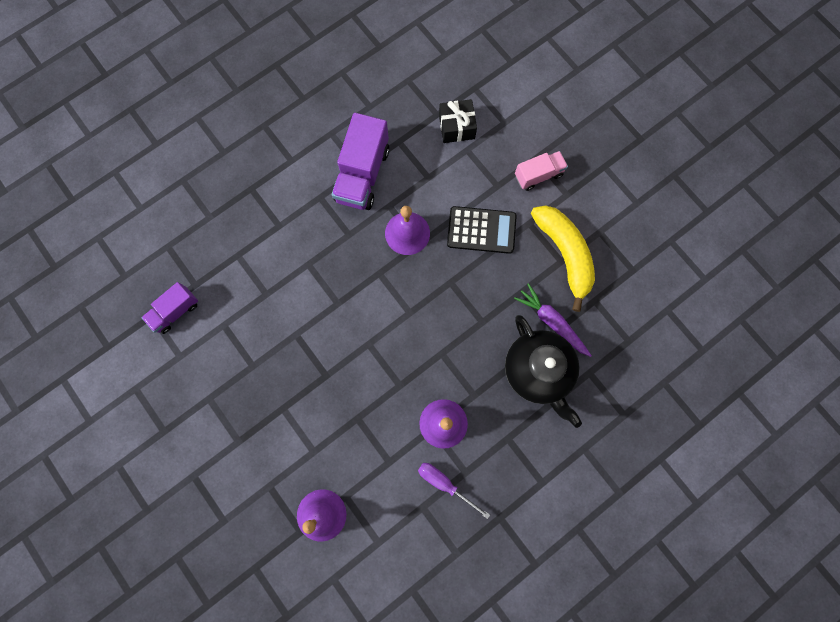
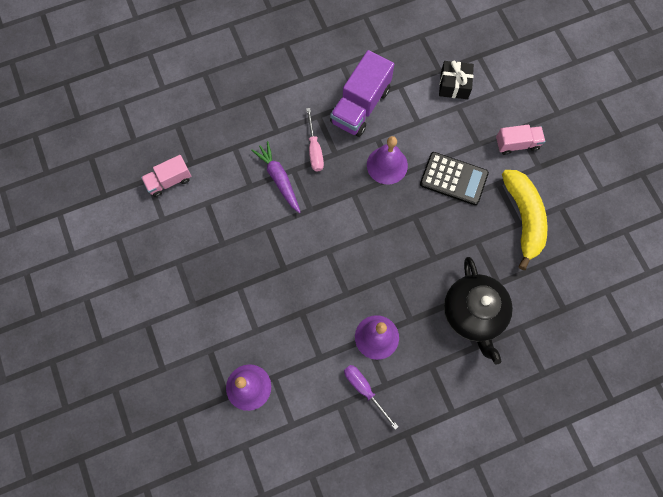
camera: 15 degrees right, 5 degrees down
(175, 311) = (169, 181): purple truck -> pink truck
(325, 236) = (314, 149): none -> pink screwdriver
(552, 322) = (497, 274): purple carrot -> purple carrot (279, 179)

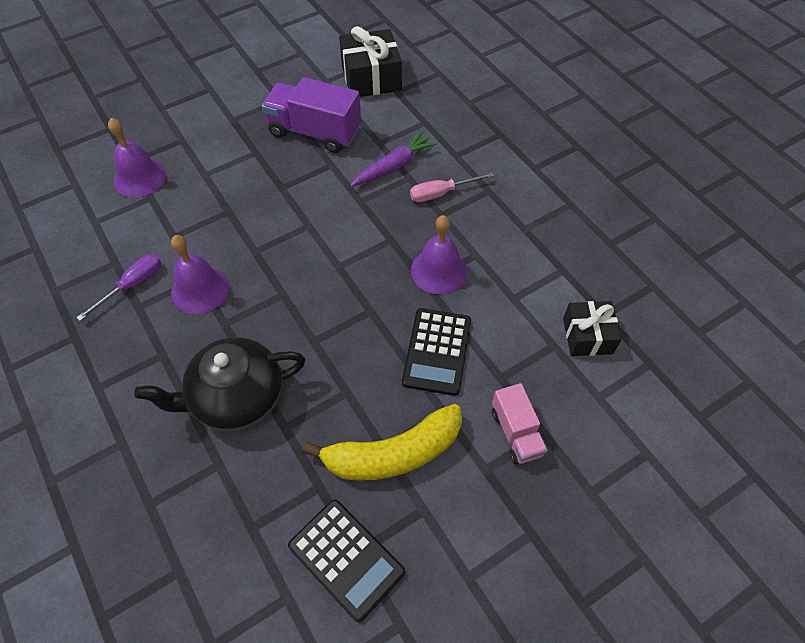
camera: 80 degrees right, 15 degrees down
(169, 181) = (371, 78): pink truck -> black gift
(360, 106) = (517, 231): purple truck -> purple truck (314, 132)
(587, 255) = (346, 559): none -> black calculator

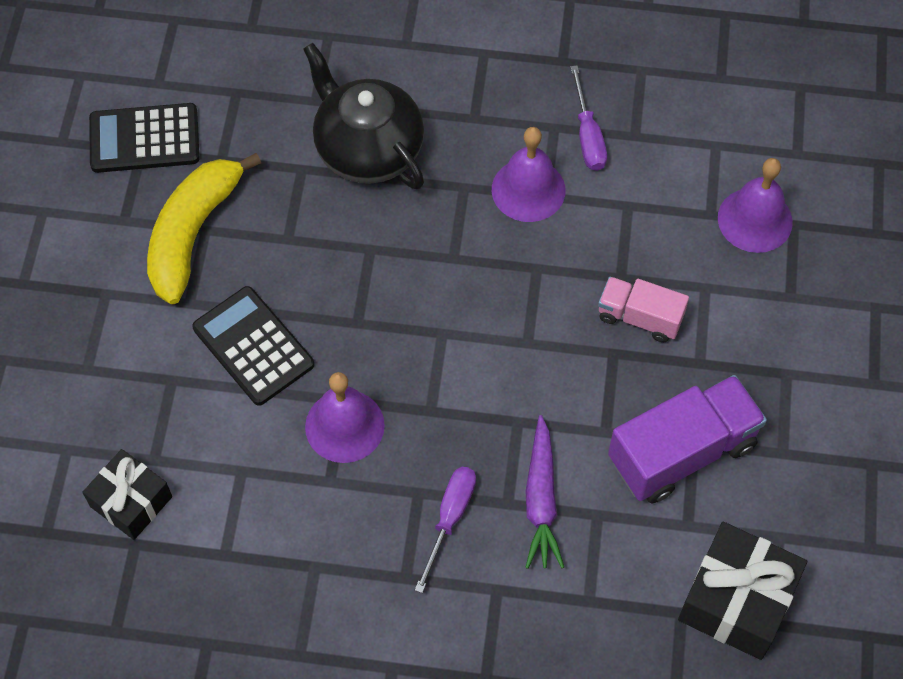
camera: 130 degrees right, 5 degrees up
(237, 398) = (368, 149): black teapot -> black teapot turned 60 degrees counterclockwise
(441, 193) = (450, 518): pink screwdriver -> purple screwdriver
(516, 432) = (110, 346): pink truck -> pink truck (640, 317)

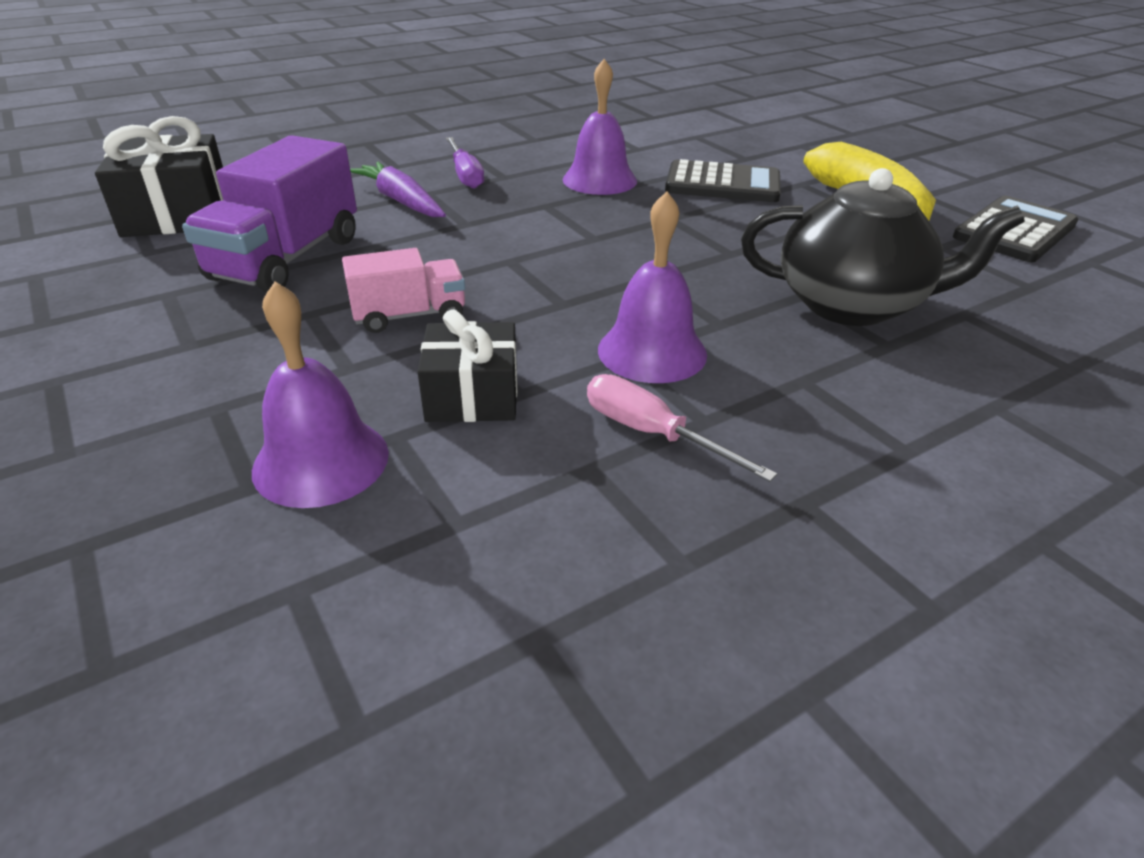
camera: 140 degrees right, 25 degrees down
(131, 501) = (681, 123): black gift -> black gift (472, 395)
(587, 136) = (652, 433): purple screwdriver -> pink screwdriver

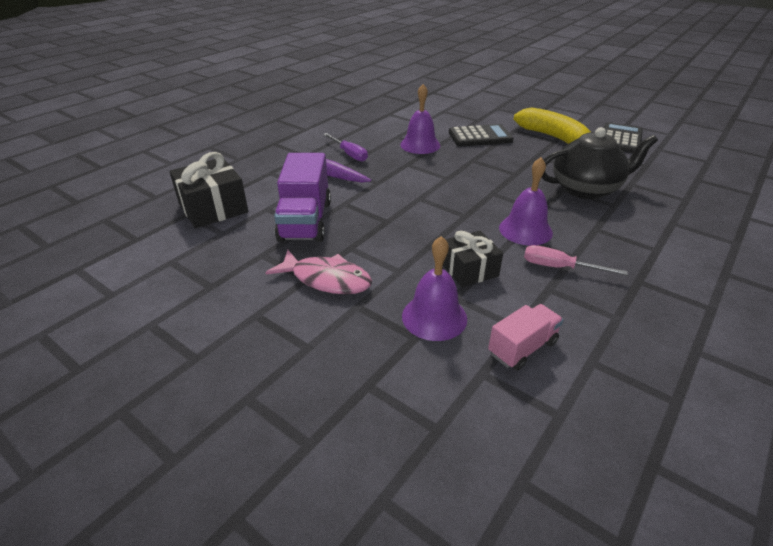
camera: 20 degrees left, 0 degrees up
(217, 353) = (327, 279): none -> pink fish
(409, 315) = (401, 237): pink truck -> pink truck (522, 348)

